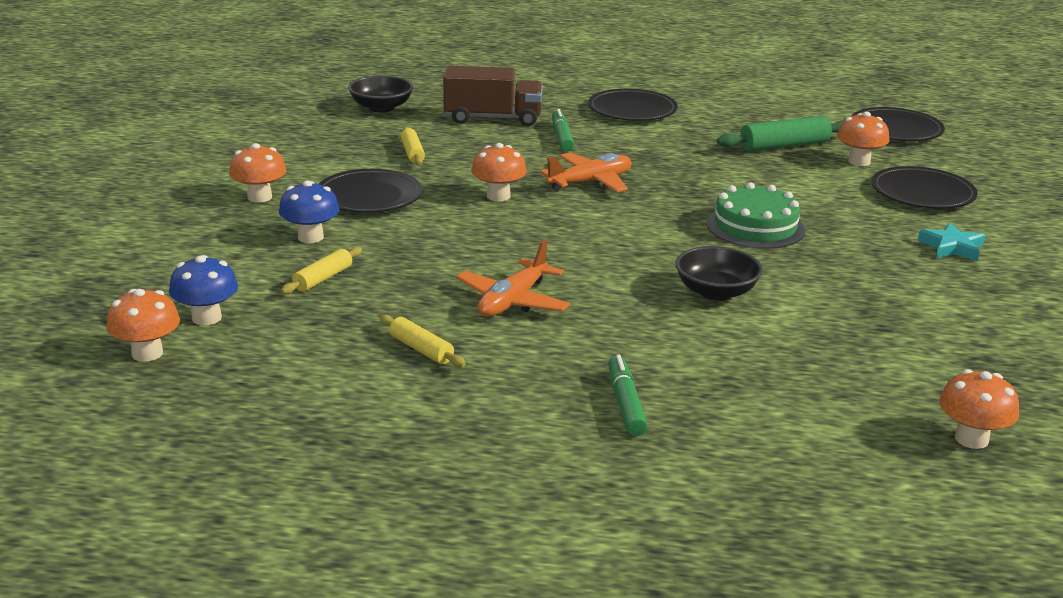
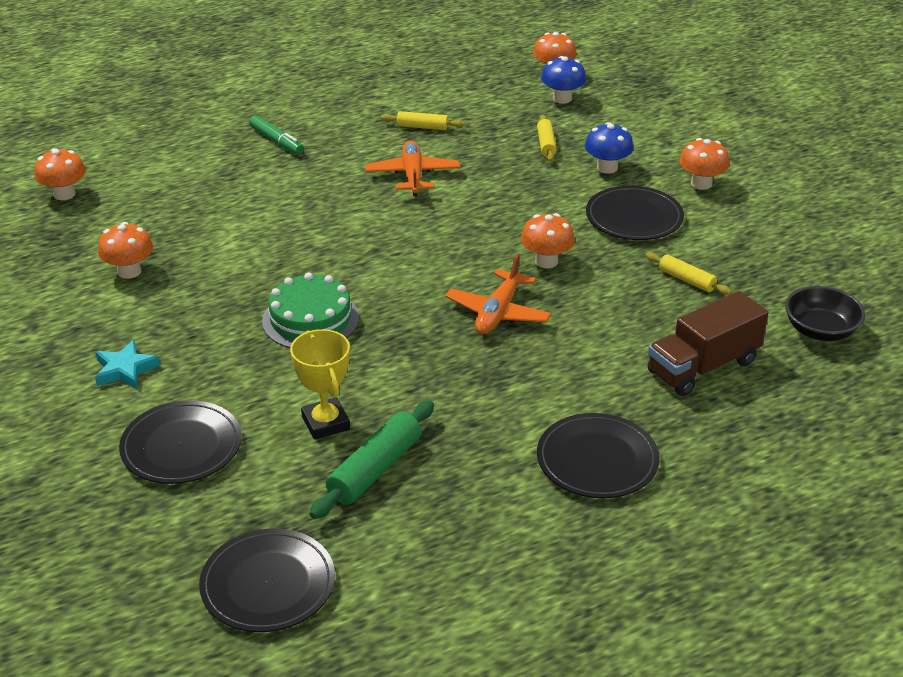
camera: 145 degrees right, 10 degrees up
(562, 137) = (601, 368): green marker -> none
(716, 292) = (288, 237): black bowl -> none
(799, 172) = (325, 423): none -> yellow trophy
(859, 161) = (275, 478): orange mushroom -> orange mushroom (129, 271)

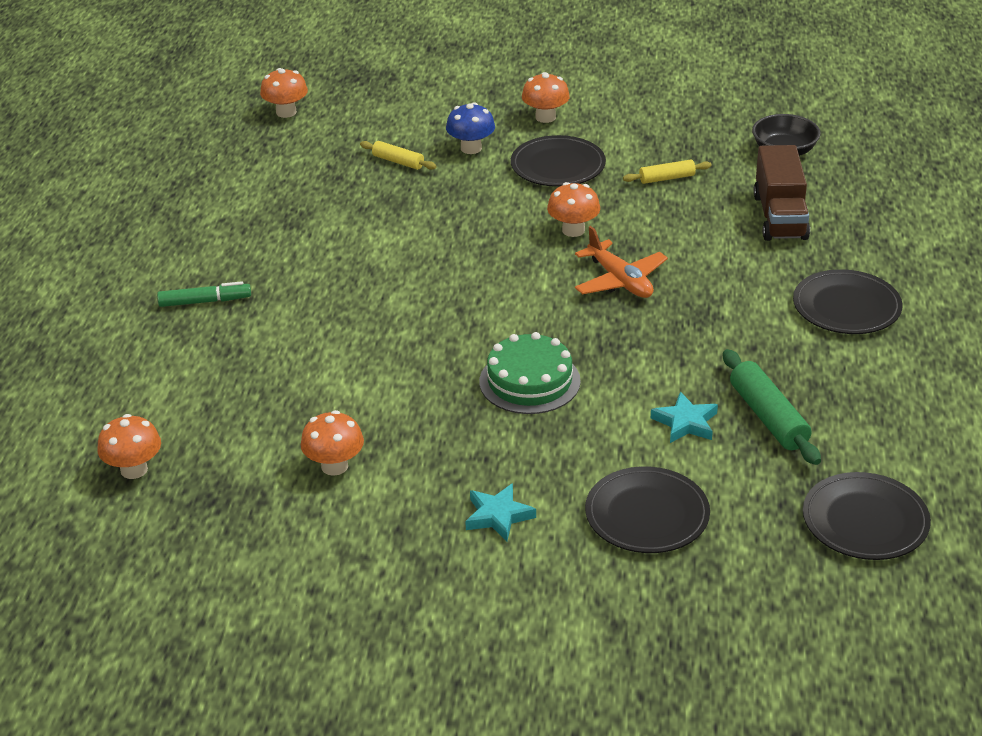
camera: 55 degrees left, 0 degrees up
(325, 423) = (685, 422): yellow trophy -> turquoise star
(412, 176) = (364, 247): orange plane -> none
(422, 127) = (287, 212): yellow rolling pin -> none
(562, 99) = (335, 125): blue mushroom -> none

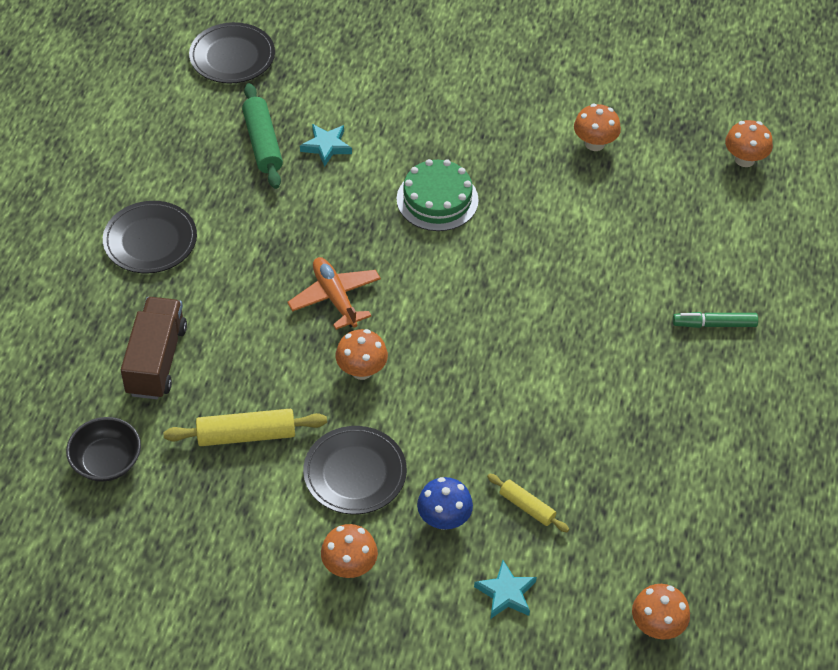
camera: 175 degrees left, 15 degrees up
(498, 516) = (480, 91): turquoise star -> turquoise star (506, 593)
(647, 515) = (377, 79): black plate -> none
(667, 178) = (246, 435): yellow rolling pin -> yellow rolling pin, size x1.67

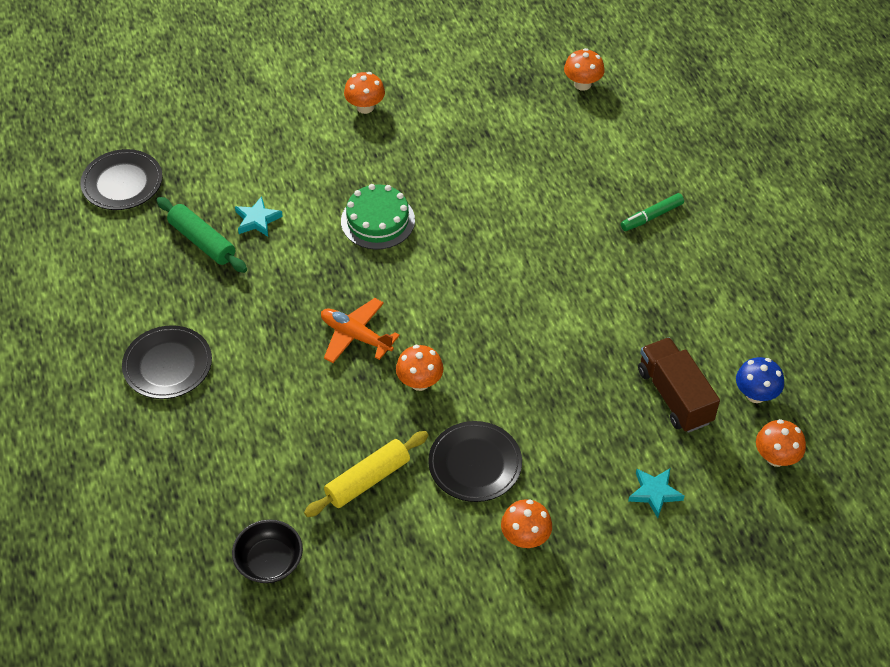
camera: 30 degrees left, 0 degrees up
(156, 360) = (248, 459): brown truck -> brown truck (674, 396)
(444, 519) = (568, 462): blue mushroom -> blue mushroom (755, 394)
(527, 507) = (621, 420): yellow rolling pin -> none
(594, 143) = (465, 122): orange mushroom -> orange mushroom (365, 107)

